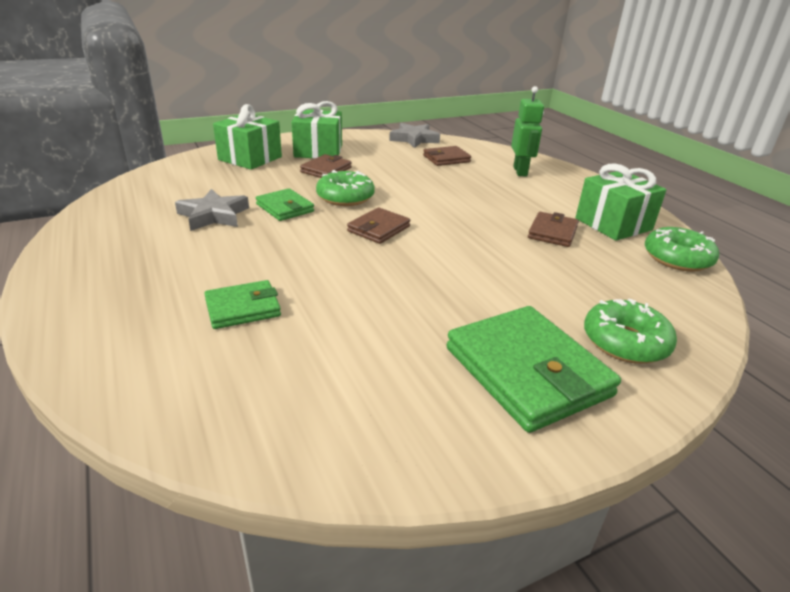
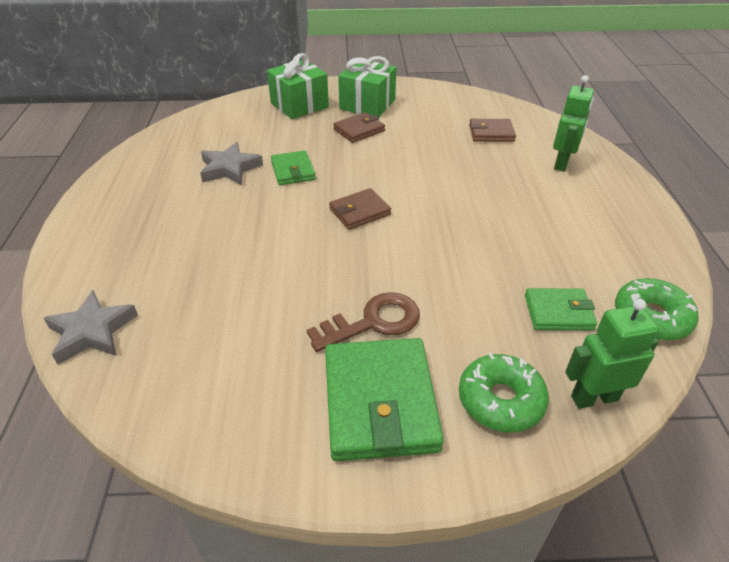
camera: 25 degrees right, 10 degrees up
(243, 308) = (195, 272): green wallet -> green wallet (558, 312)
(345, 197) = (354, 167): green donut -> none
(414, 139) = (475, 101): grey star -> grey star (92, 331)
(465, 310) = (373, 322): none -> brown key
(552, 232) = (532, 252): brown wallet -> none
(613, 224) = (613, 255): green gift -> none
(690, 321) = (594, 398): none -> green robot

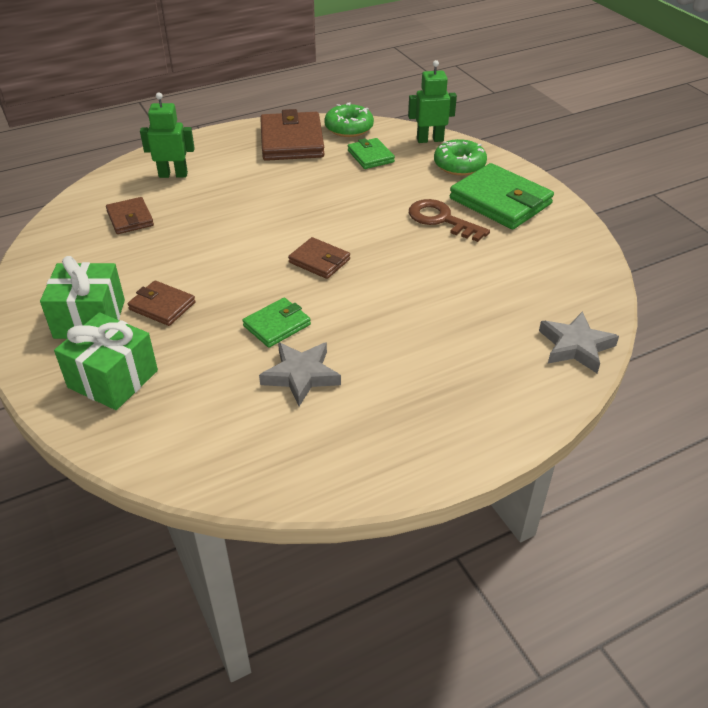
camera: 115 degrees left, 0 degrees up
(380, 402) = (500, 201): green wallet -> green wallet turned 75 degrees clockwise
(594, 398) = (430, 140): green robot -> green robot turned 120 degrees clockwise
(620, 255) = (292, 141): none -> brown wallet

